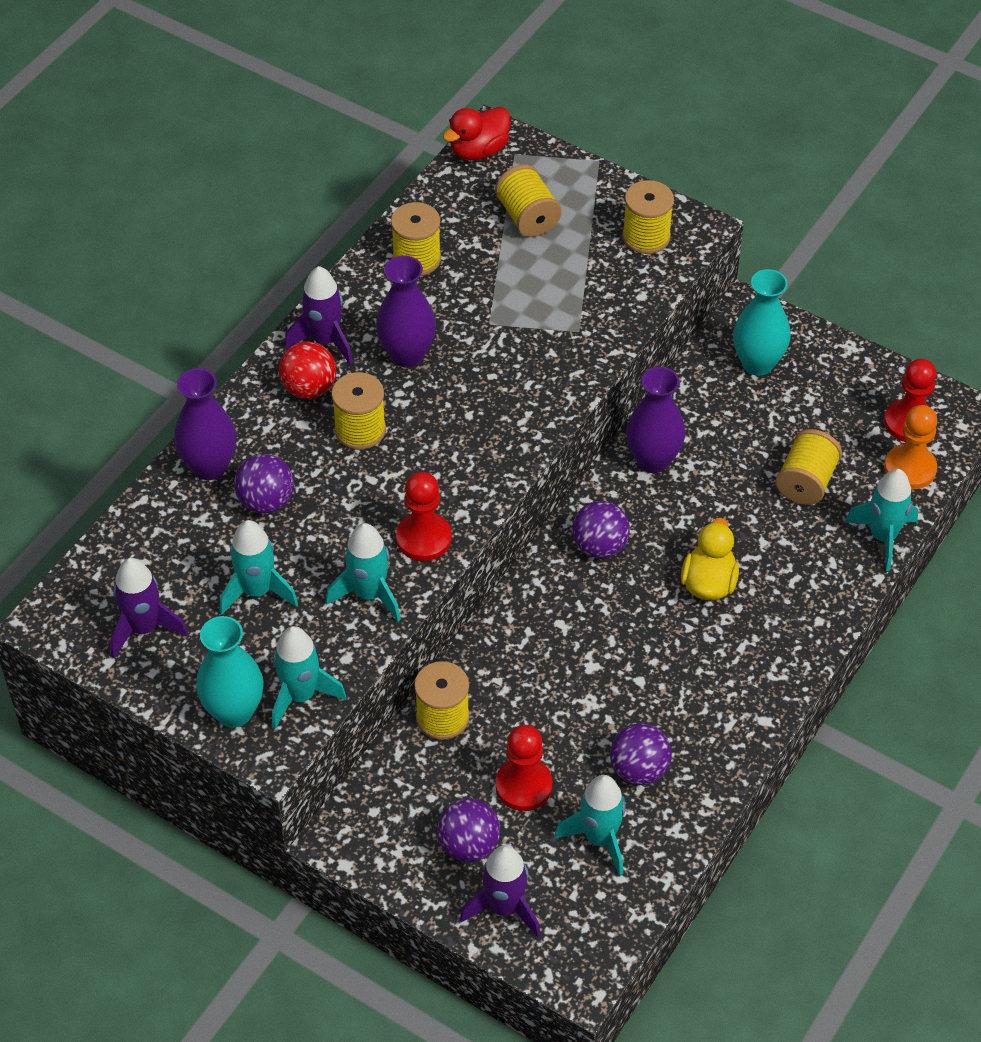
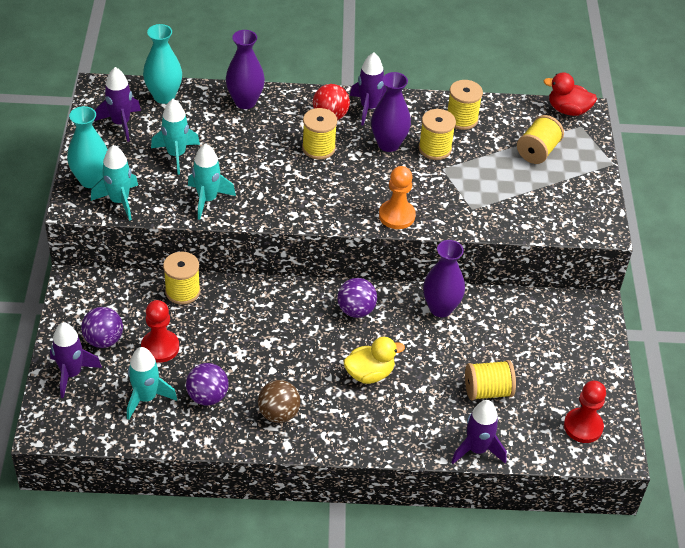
camera: 55 degrees right, 5 degrees down
(266, 501) = (239, 133): purple ball -> none
(423, 538) = (263, 205): red pawn -> none
(646, 237) = (574, 209): yellow spool -> yellow spool (435, 149)
(712, 706) = (278, 413): none -> brown ball
(757, 363) = (560, 328): turquoise vase -> turquoise vase (164, 96)
(883, 537) = (477, 449): turquoise rocket -> purple rocket
(910, 468) = (545, 442): orange pawn -> orange pawn (396, 216)

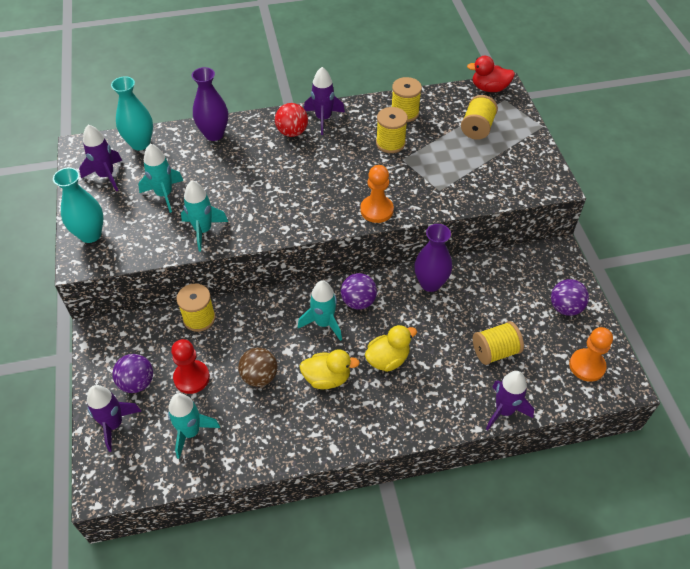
camera: 10 degrees left, 5 degrees up
(119, 201) = (121, 249): turquoise rocket -> turquoise rocket (323, 323)
(207, 396) = (247, 417): purple ball -> purple ball (565, 307)
(278, 413) = (317, 418): brown ball -> brown ball (259, 376)
(300, 378) = (327, 378): none -> yellow duck
(318, 148) = (290, 163): yellow spool -> none
(388, 144) = (349, 147): purple vase -> none
(583, 426) = (587, 366): red pawn -> orange pawn

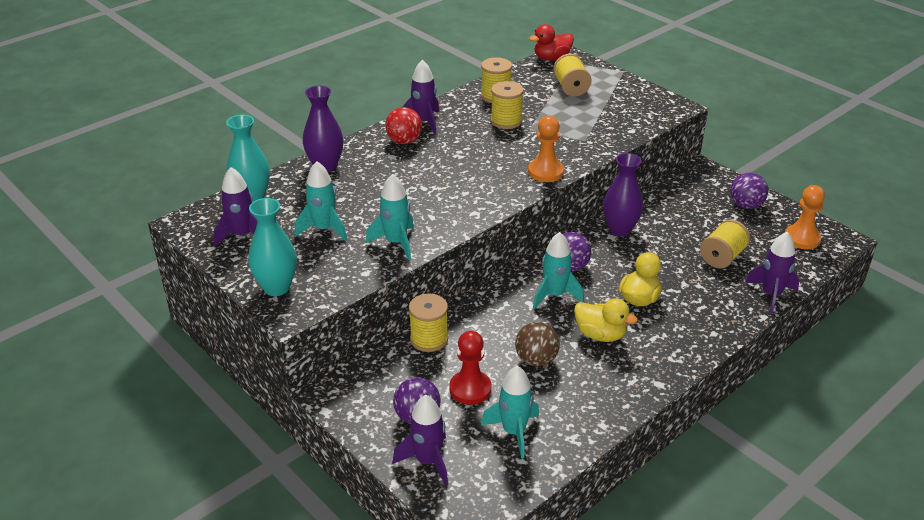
camera: 30 degrees left, 15 degrees down
(327, 378) = (600, 335): yellow duck -> yellow duck turned 60 degrees clockwise

